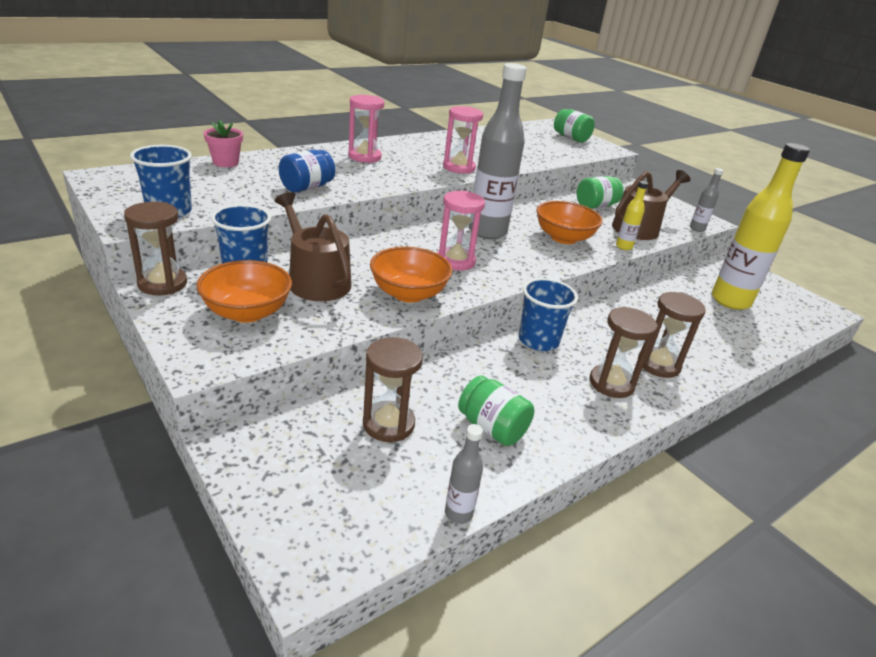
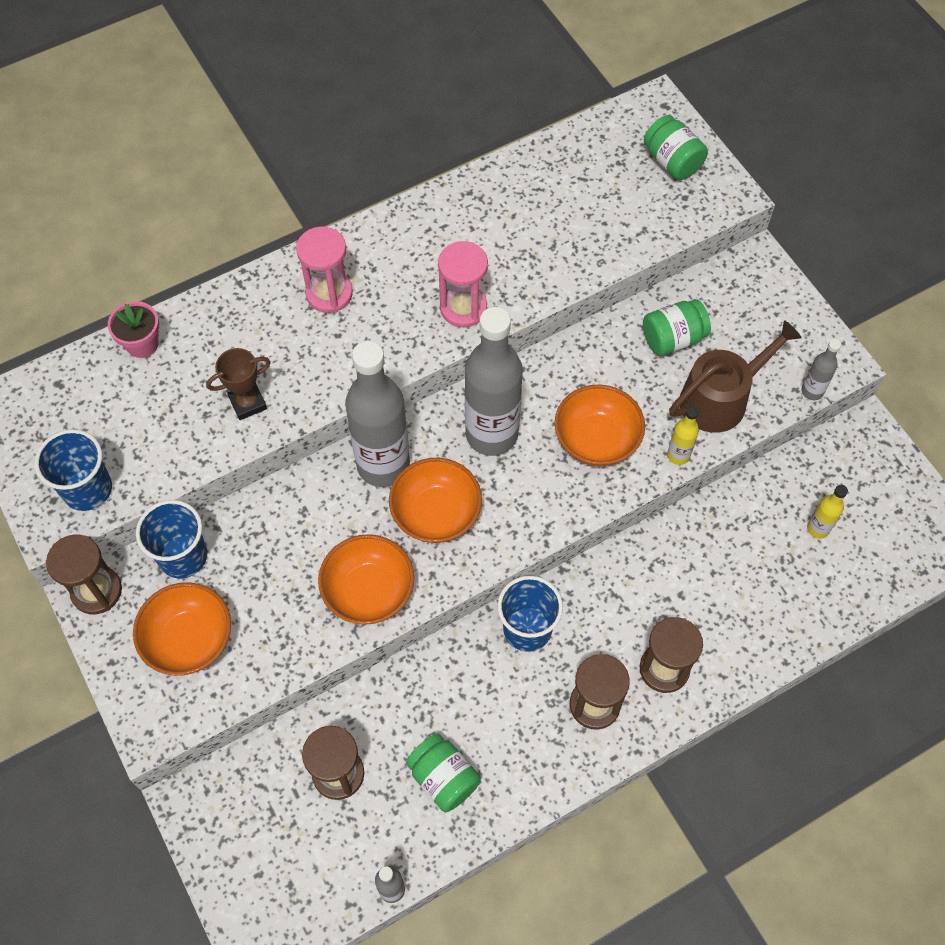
camera: 10 degrees right, 30 degrees up
(307, 187) = (248, 403): blue jar -> brown trophy
(315, 280) = (263, 571): brown watering can -> none
(409, 239) = (383, 465): none -> grey bottle
(455, 261) = (436, 514): pink hourglass -> orange bowl
(730, 301) = (818, 529): yellow bottle -> yellow bottle, size x0.43

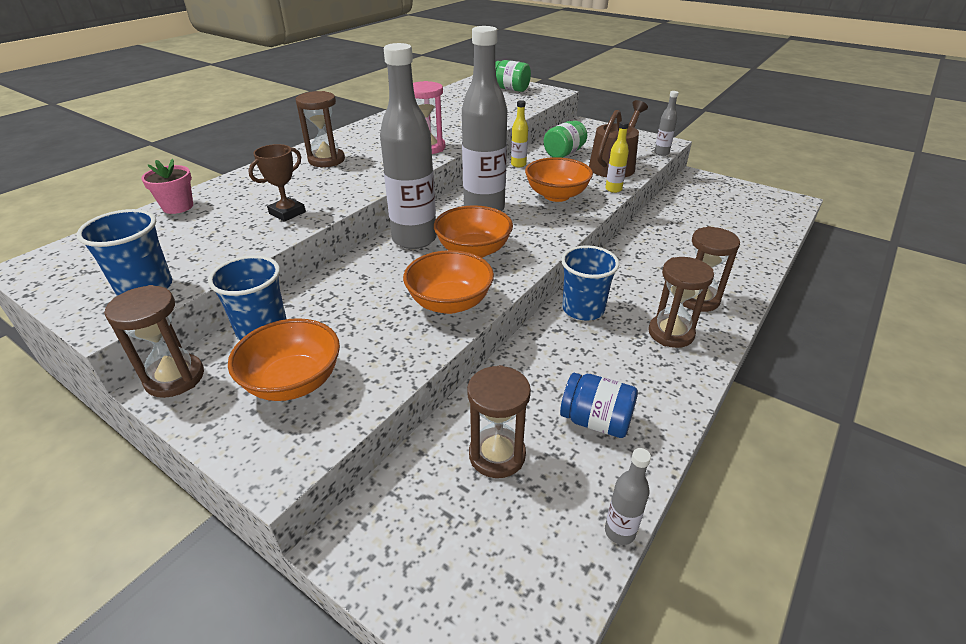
camera: 25 degrees left, 25 degrees down
(329, 293) = (326, 160): pink hourglass -> brown hourglass
(443, 778) = (596, 421): green jar -> blue jar
(818, 529) = (716, 215): yellow bottle -> yellow bottle (518, 164)

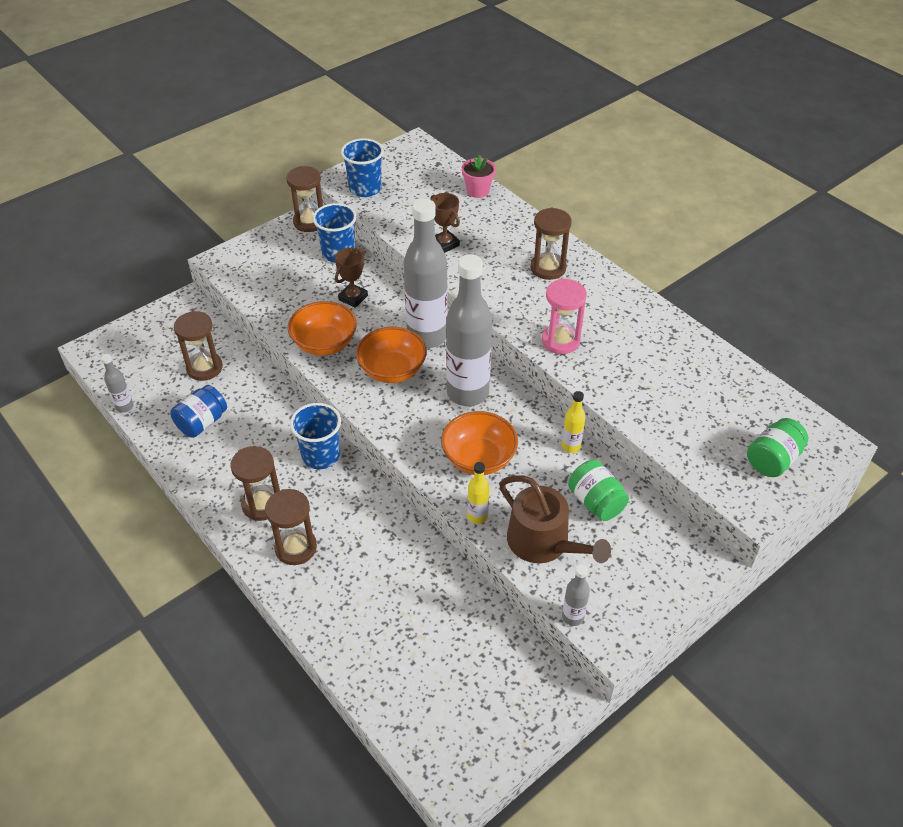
camera: 105 degrees right, 10 degrees up
(293, 382) = (280, 266): orange bowl -> none
(359, 298) = (353, 298): none -> brown trophy

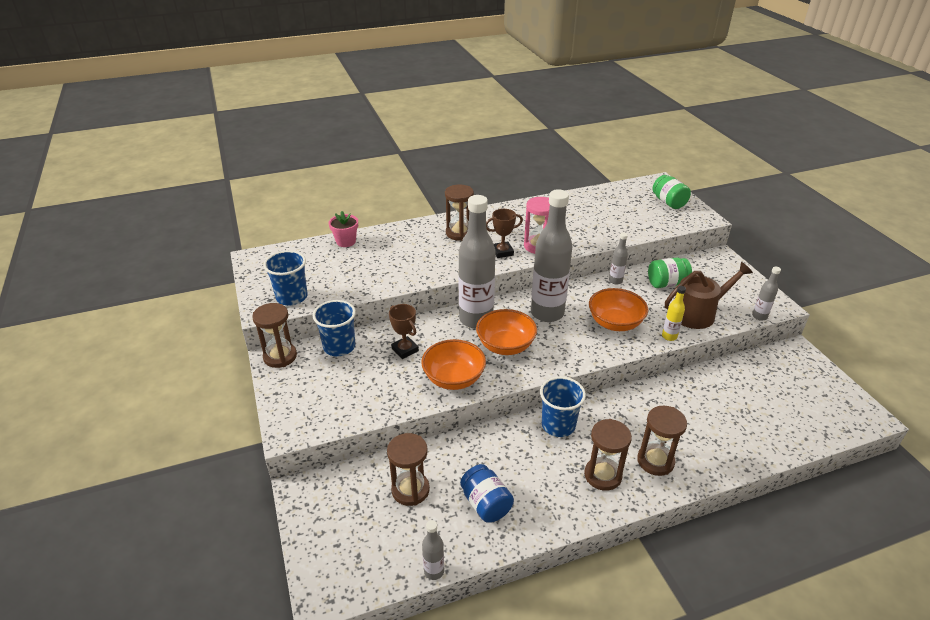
camera: 70 degrees left, 10 degrees down
(445, 244) = (399, 271): brown trophy -> brown trophy (502, 252)
(571, 446) = (615, 281): yellow bottle -> grey bottle

